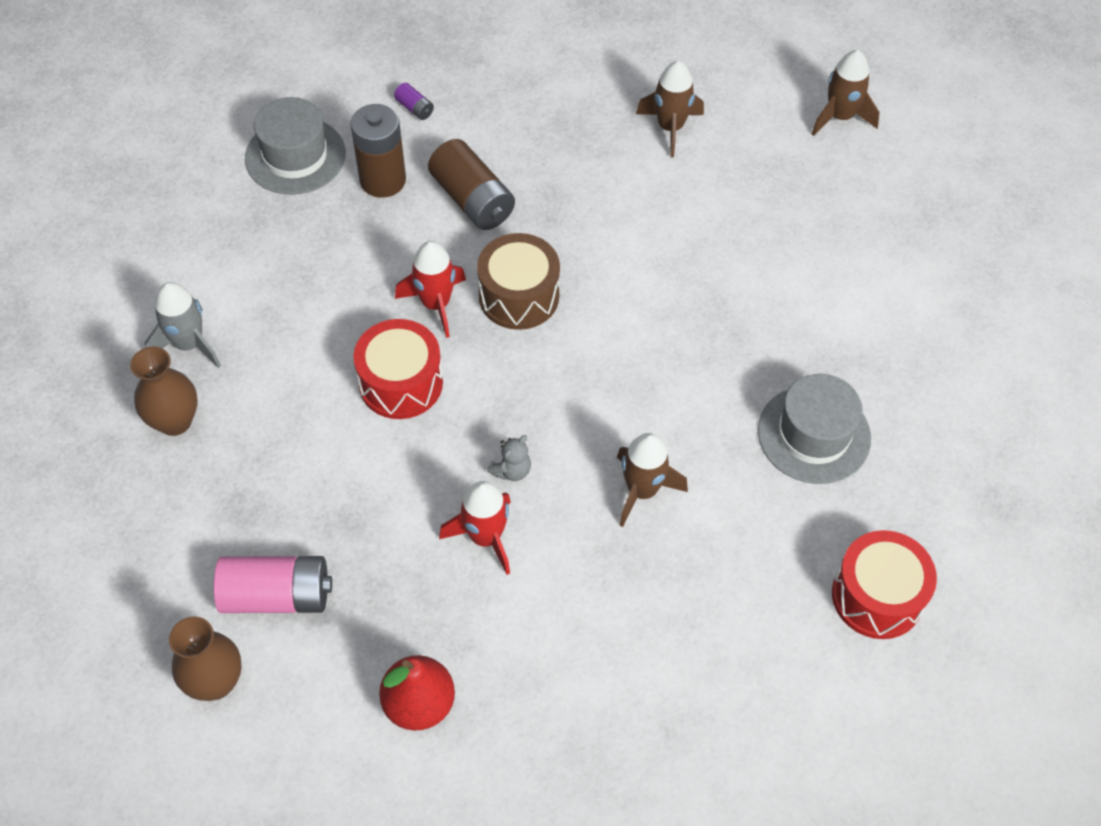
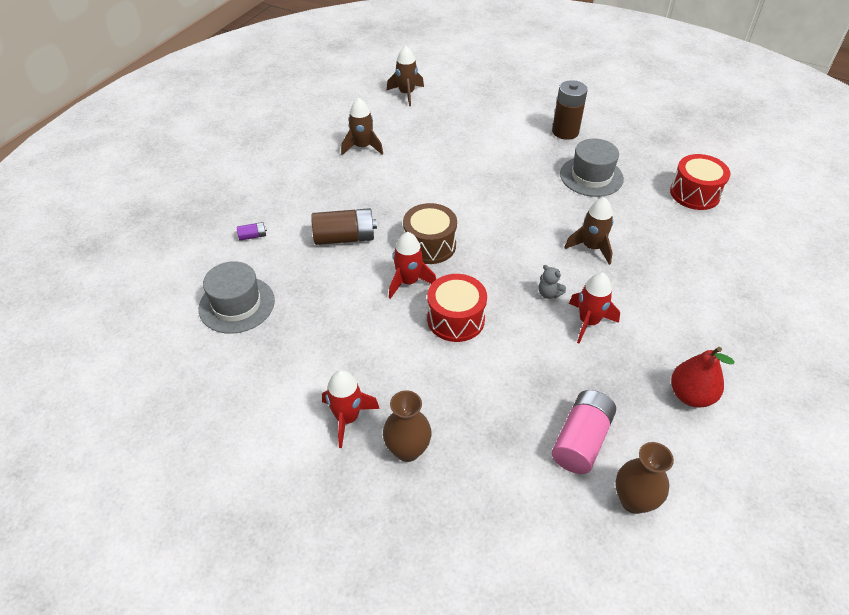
camera: 60 degrees left, 10 degrees down
(189, 344) = (347, 418): grey rocket -> red rocket
(383, 180) = (295, 270): brown battery -> brown battery (565, 132)
(511, 470) = (549, 293): grey teddy bear -> grey teddy bear turned 150 degrees clockwise

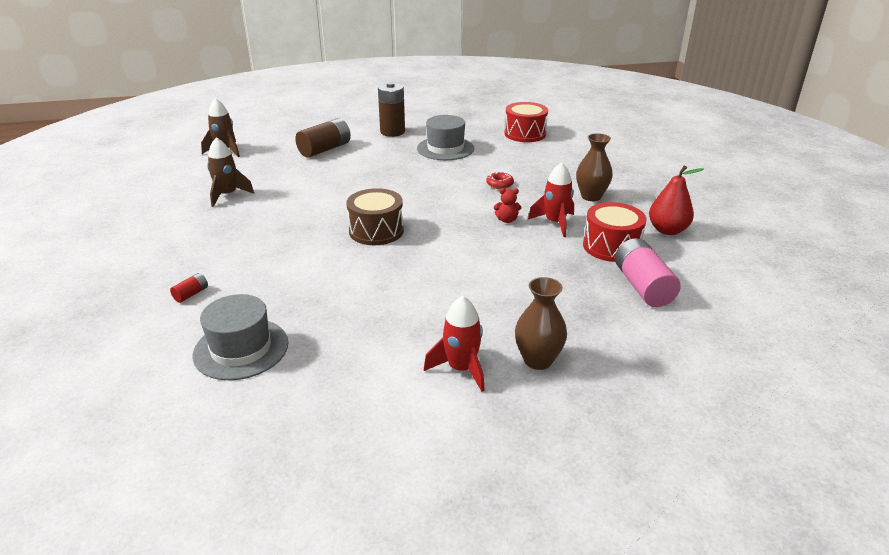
camera: 40 degrees left, 15 degrees down
(253, 236) = (191, 294): purple battery -> red battery
(345, 238) = (292, 257): brown battery -> brown battery (325, 149)
(408, 282) = (390, 260): red rocket -> none
(456, 319) = (460, 264): red drum -> red drum (611, 246)
(549, 293) = (507, 220): grey teddy bear -> red teddy bear
(591, 247) = (499, 184): brown rocket -> red donut
(633, 500) = (717, 299): brown vase -> brown vase (591, 196)

